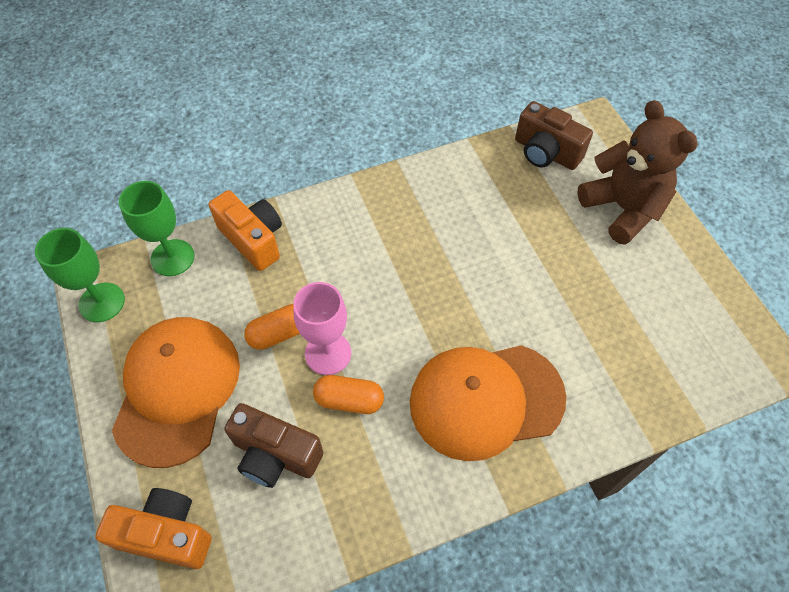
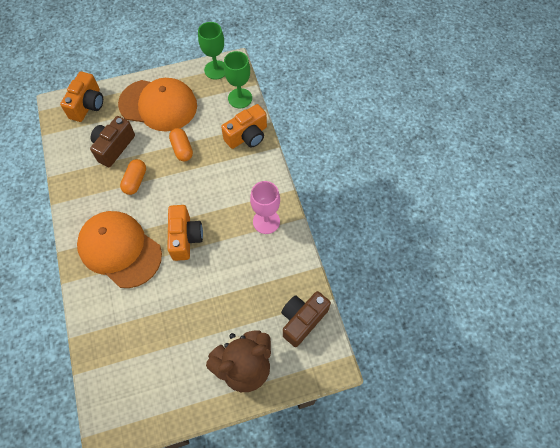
camera: 95 degrees right, 5 degrees up
(328, 353) = (165, 172): pink goblet -> pink goblet (266, 221)
(449, 304) = (185, 238): none -> orange camera
(486, 400) = (119, 249): orange cap -> orange cap turned 45 degrees counterclockwise

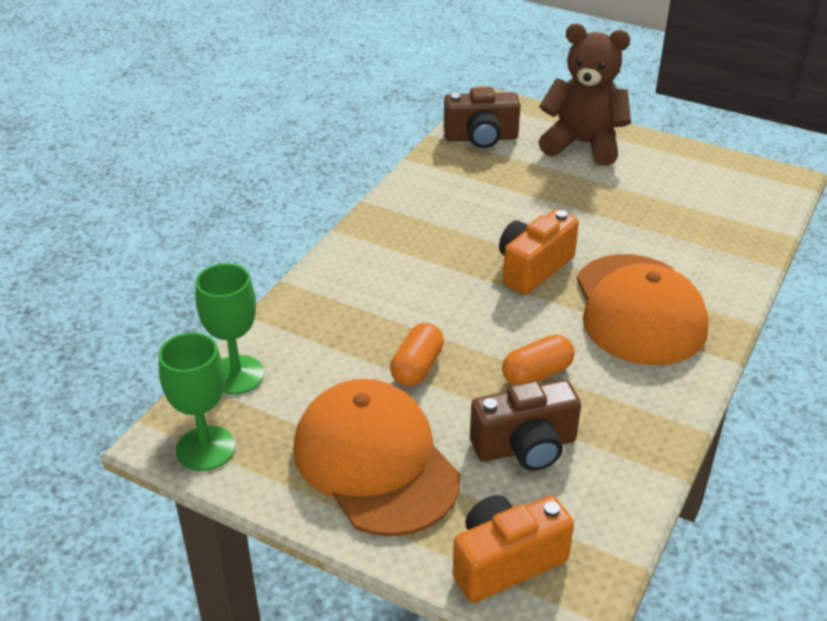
camera: 135 degrees left, 25 degrees down
(247, 136) = (302, 319): orange camera -> none
(266, 221) = (409, 222): pink goblet -> none

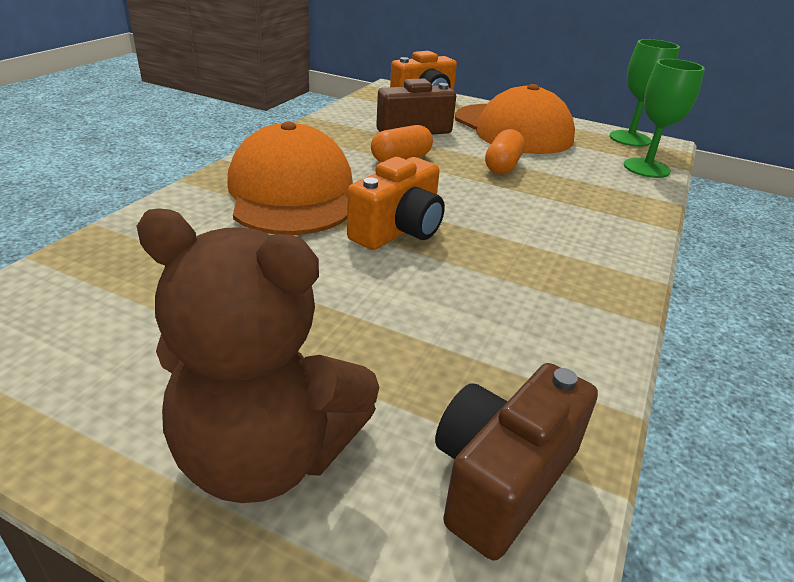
camera: 175 degrees right, 5 degrees down
(481, 138) = (501, 479): brown camera -> brown camera turned 45 degrees counterclockwise

